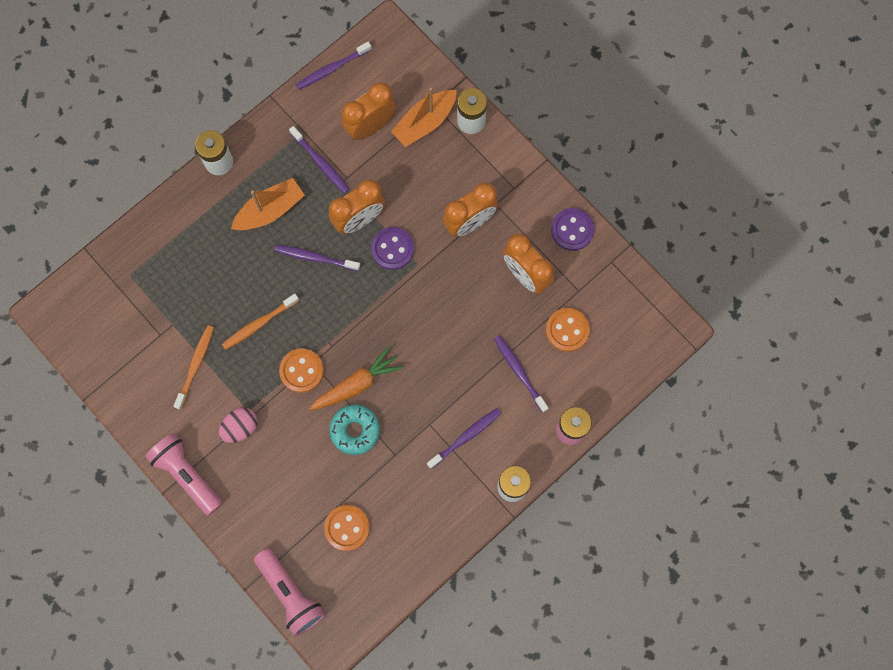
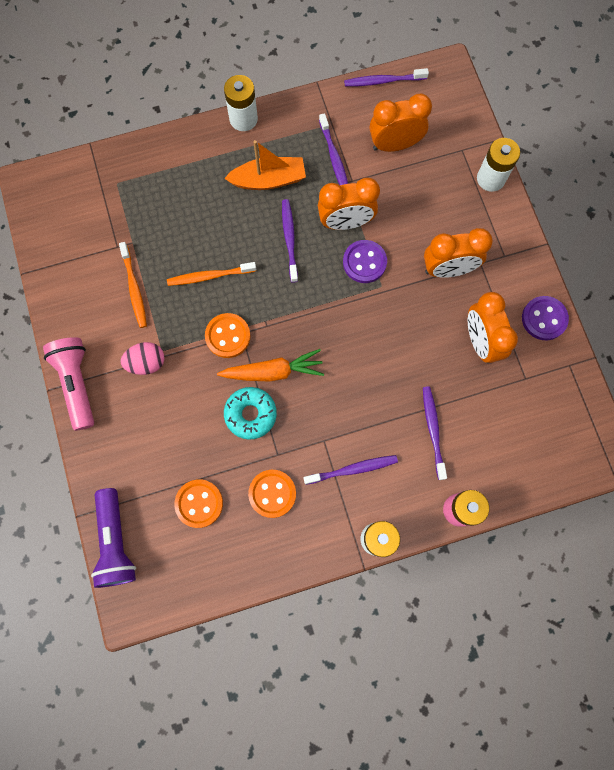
camera: 25 degrees right, 0 degrees up
(195, 366) = (134, 288): orange toothbrush -> orange toothbrush turned 120 degrees clockwise
(290, 593) = (116, 541): pink flashlight -> purple flashlight
(315, 258) = (289, 239): purple toothbrush -> purple toothbrush turned 45 degrees clockwise
(425, 122) = (447, 162): orange boat -> none
(567, 330) = (497, 411): orange button -> orange button (272, 493)

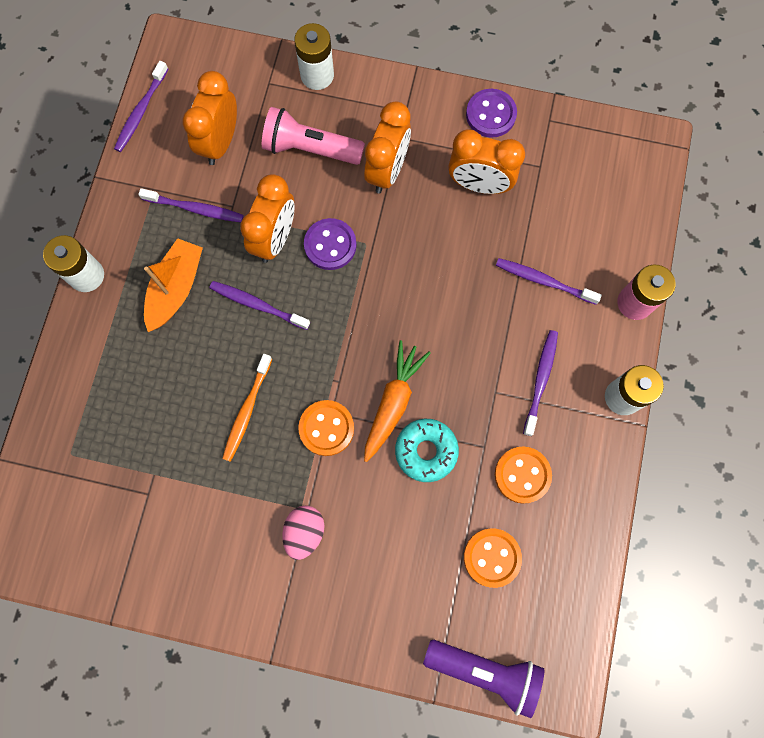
camera: 60 degrees left, 0 degrees up
(77, 384) = (283, 623): pink flashlight -> pink flashlight (310, 149)
(134, 288) = (210, 500): orange toothbrush -> none

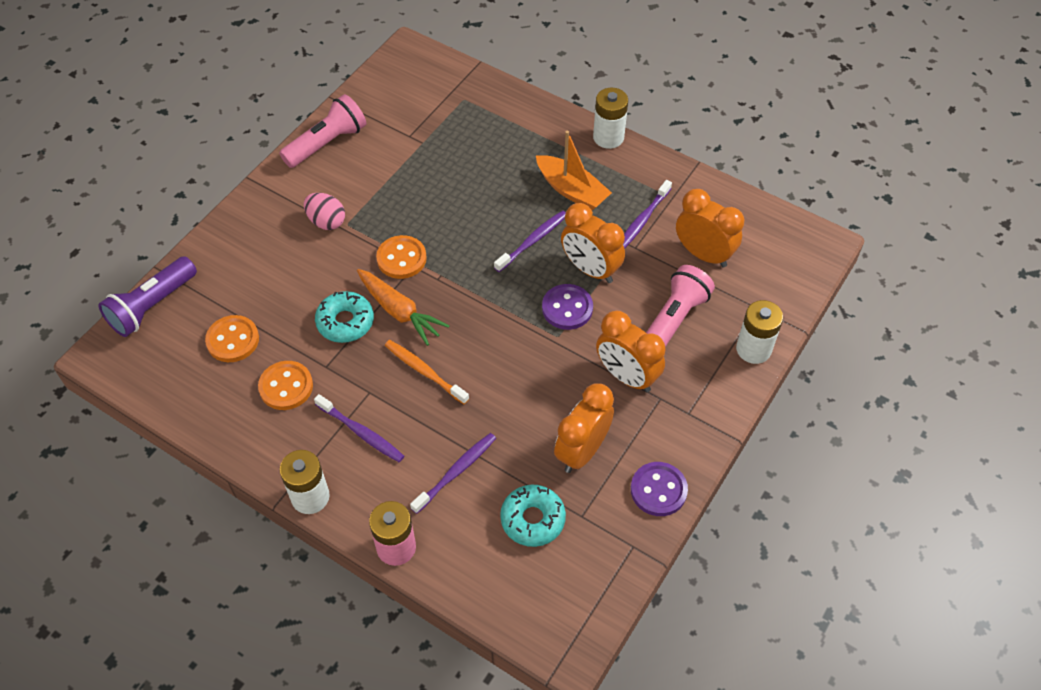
camera: 110 degrees right, 20 degrees down
(141, 111) = (755, 205): purple toothbrush -> none
(189, 587) = (327, 143): none -> pink flashlight
(247, 410) = (444, 211): orange toothbrush -> orange toothbrush (425, 372)
(560, 203) = (532, 519): none -> turquoise donut

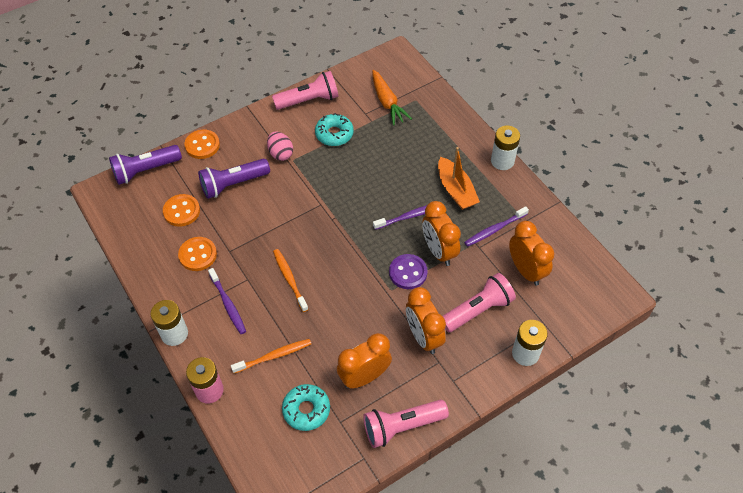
camera: 25 degrees right, 0 degrees up
(284, 281) = (233, 184): none -> purple flashlight
(345, 322) = (257, 226): turquoise donut -> turquoise donut (334, 134)
(399, 312) = (295, 232): orange carrot -> orange carrot (387, 102)
(401, 258) = (315, 196): orange button -> orange button (202, 145)
(456, 472) = (273, 356): purple toothbrush -> orange toothbrush
(658, 490) = (402, 426): purple button -> pink flashlight

